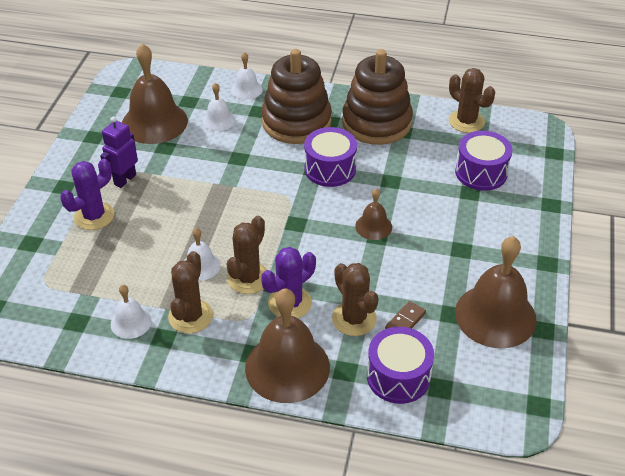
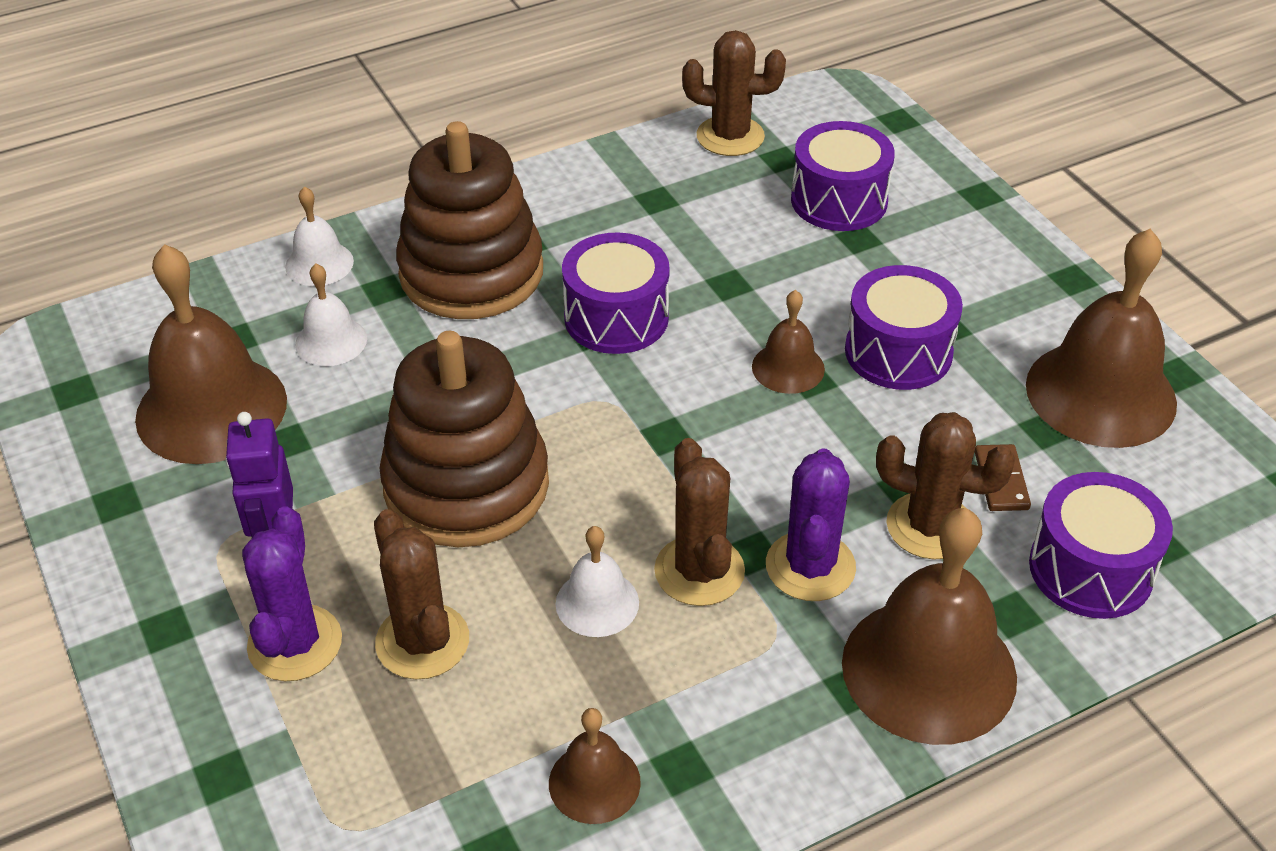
camera: 40 degrees left, 0 degrees up
(131, 322) = (594, 782): white bell -> brown bell
(190, 316) = (683, 698): brown cactus -> brown cactus (422, 641)
(376, 123) = (601, 206): brown stacking toy -> brown stacking toy (466, 485)
(427, 247) = (898, 352): none -> purple drum

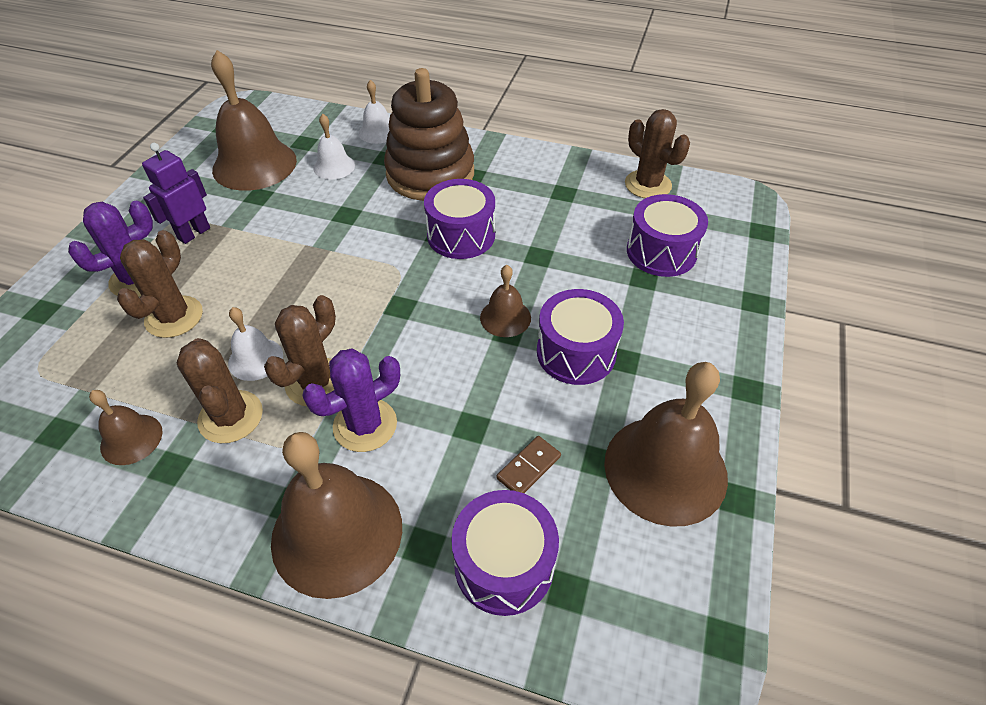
camera: 45 degrees right, 5 degrees up
(466, 485) = (289, 264): brown stacking toy -> none
(930, 526) = (453, 458): brown cactus -> brown cactus (231, 417)

